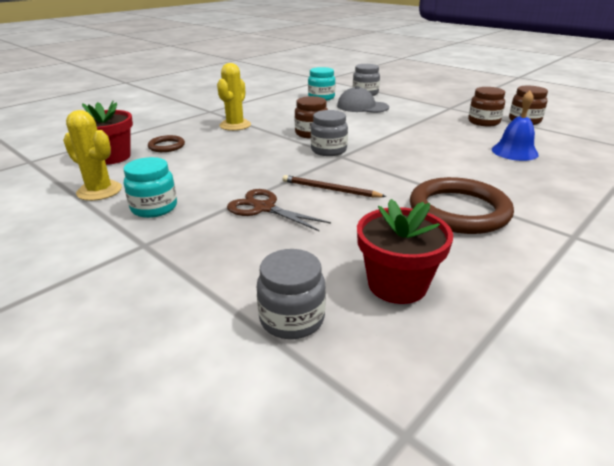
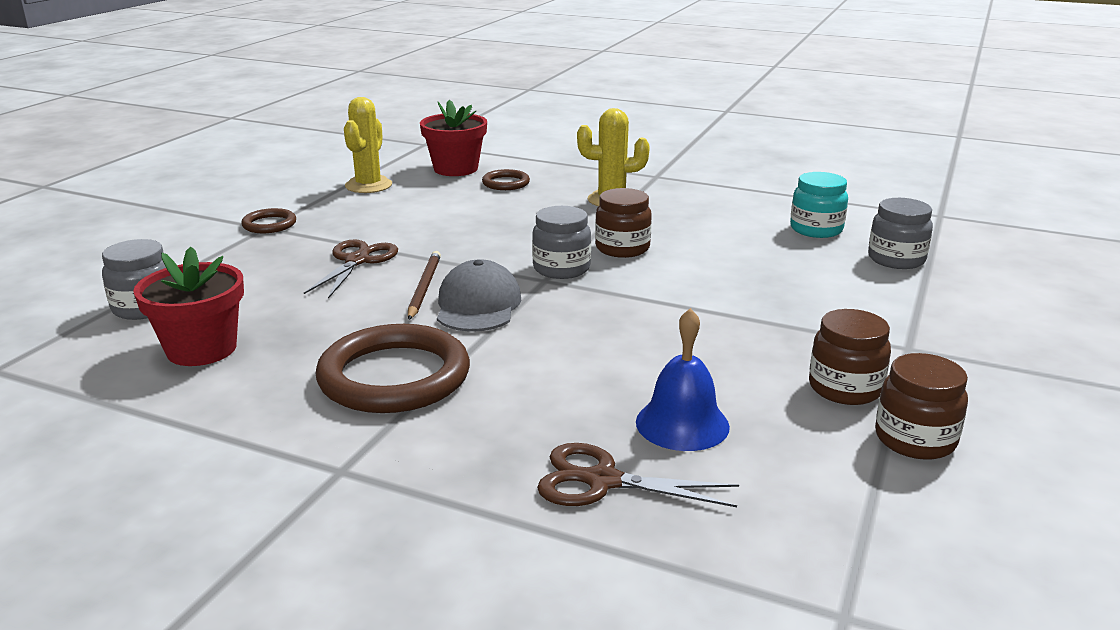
camera: 70 degrees right, 5 degrees down
(139, 242) = (269, 224): none -> brown ring
(154, 208) = (340, 214): turquoise jar -> none
(362, 106) = (805, 266): grey cap -> grey cap (478, 305)
(568, 173) = (603, 481): none -> brown scissors

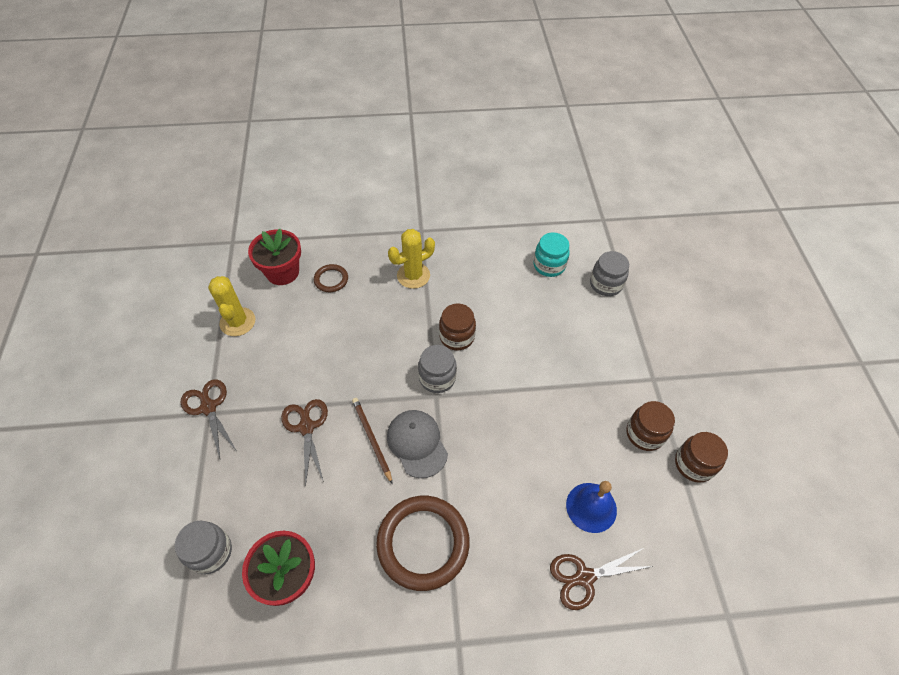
camera: 30 degrees left, 30 degrees up
(269, 224) = (208, 407): brown ring -> brown scissors

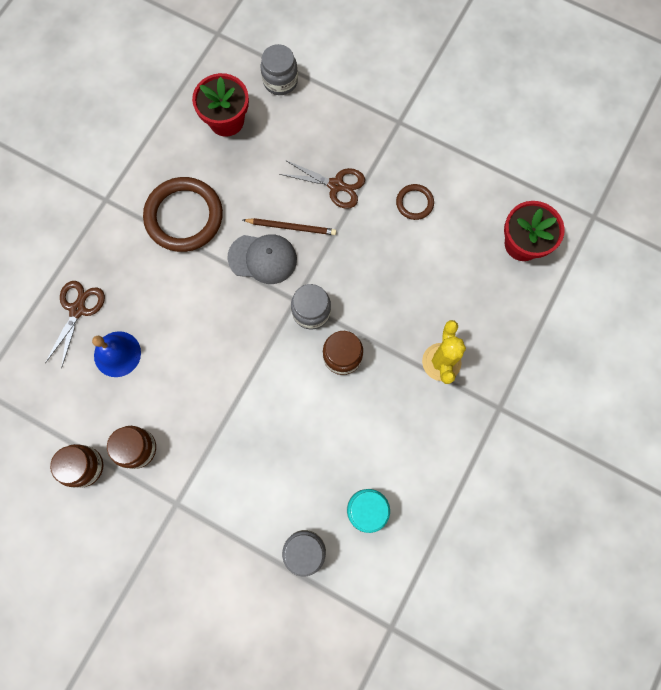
camera: 125 degrees right, 20 degrees up
(208, 407) = (404, 123): brown scissors -> none
(237, 322) = (483, 180): yellow cactus -> none
(331, 279) = (485, 282): brown ring -> brown ring (414, 203)

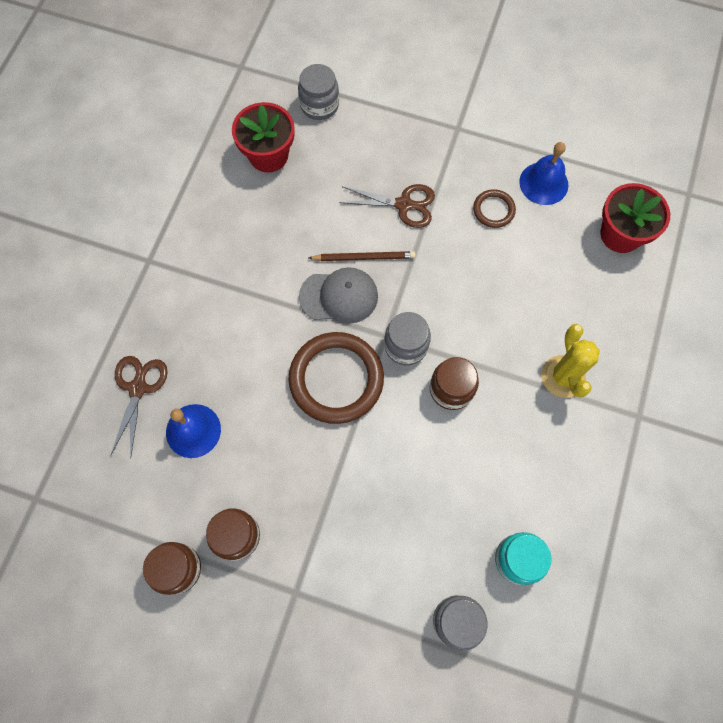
camera: 10 degrees left, 5 degrees down
(184, 216) = (241, 265): brown ring -> brown ring (336, 379)
(465, 185) = (543, 183): none -> blue bell

